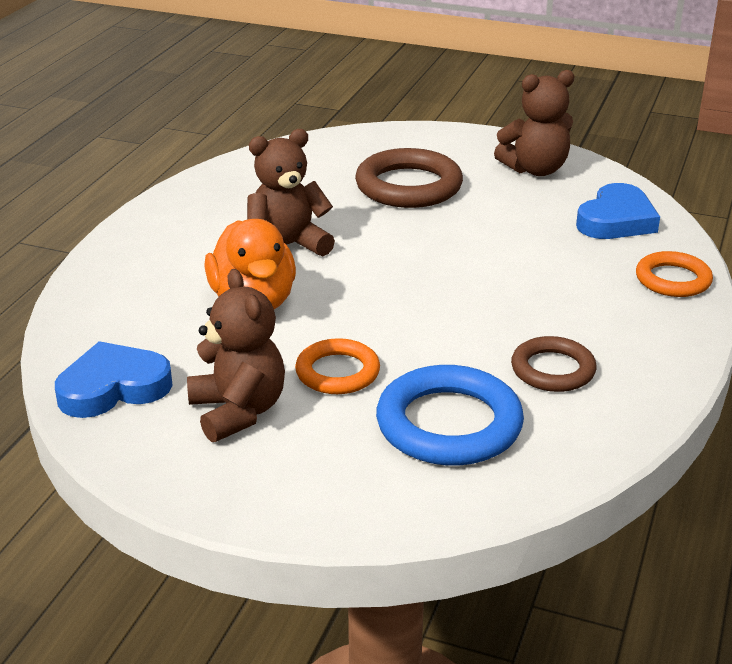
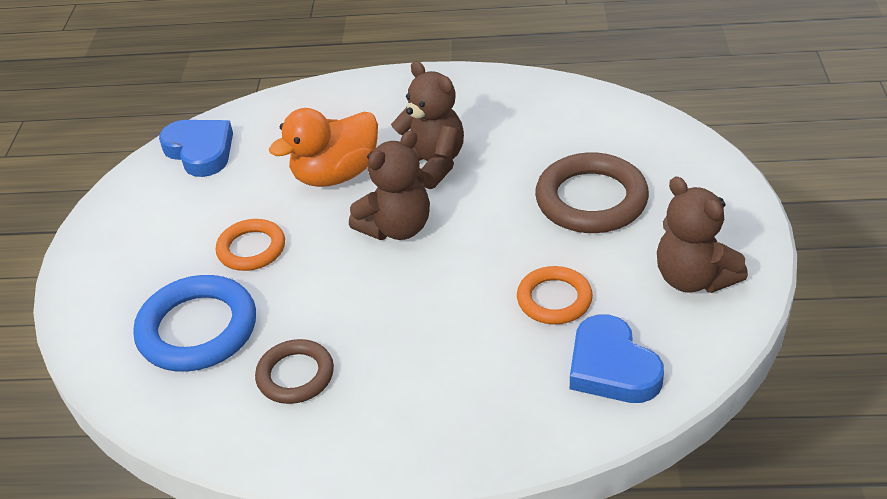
camera: 75 degrees right, 10 degrees up
(238, 411) = (187, 216): brown teddy bear -> brown teddy bear (397, 228)
(616, 220) = (612, 367): blue heart -> blue heart turned 45 degrees clockwise
(673, 280) = (500, 436): orange ring -> orange ring (554, 299)

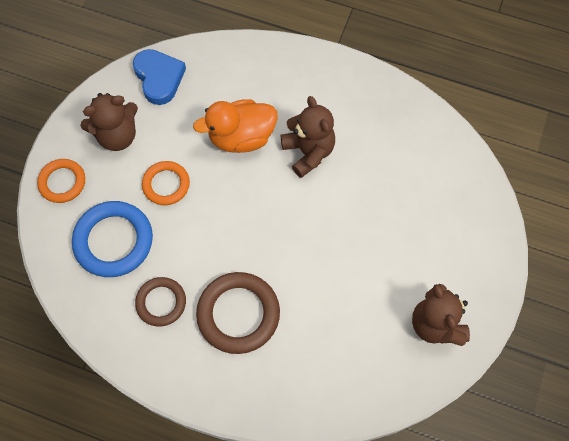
camera: 15 degrees right, 25 degrees up
(397, 228) = (264, 203): brown teddy bear -> brown teddy bear (117, 136)
(554, 299) = (340, 305): orange ring -> orange ring (62, 182)
(591, 200) = (400, 228): brown ring -> brown ring (238, 314)
(612, 367) = (352, 374): blue heart -> none

